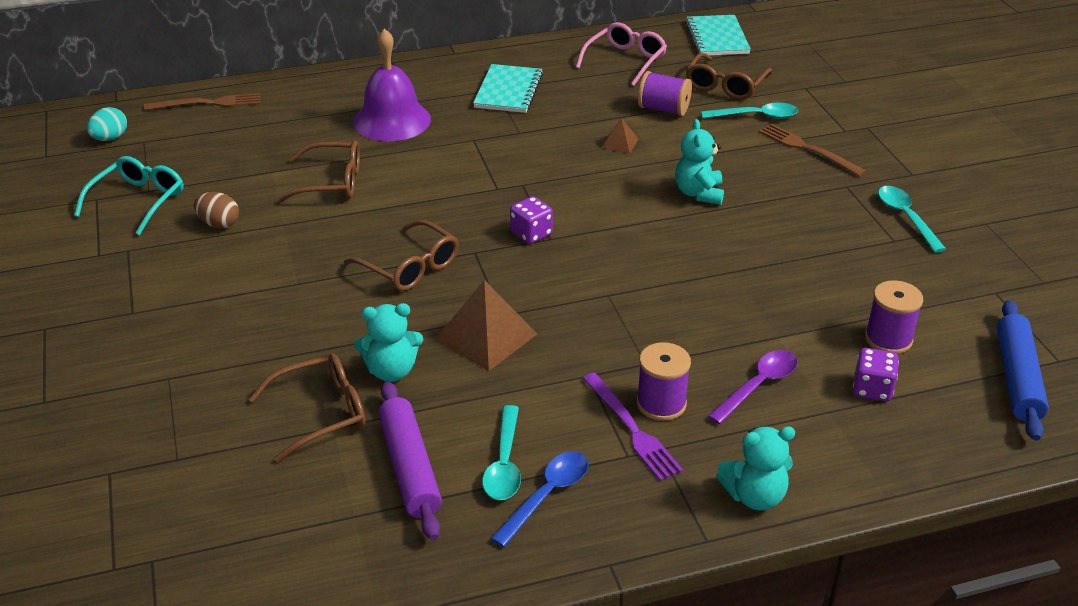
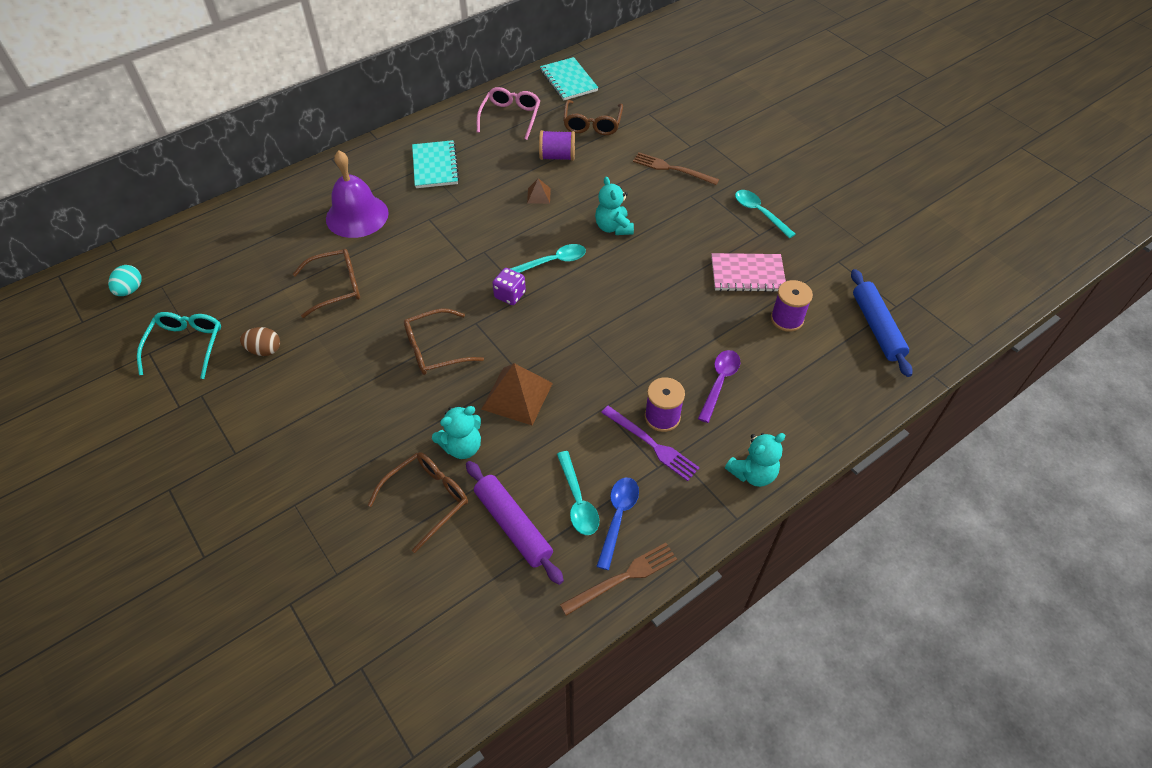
camera: 20 degrees left, 15 degrees up
(208, 103) = (197, 234): brown fork -> brown fork (623, 577)
(411, 267) = (434, 350): brown glasses -> brown glasses turned 135 degrees clockwise
(756, 116) = (625, 147): turquoise spoon -> turquoise spoon (553, 262)
(856, 279) = (747, 274): none -> pink notebook
(872, 389) = (792, 363): purple dice -> none

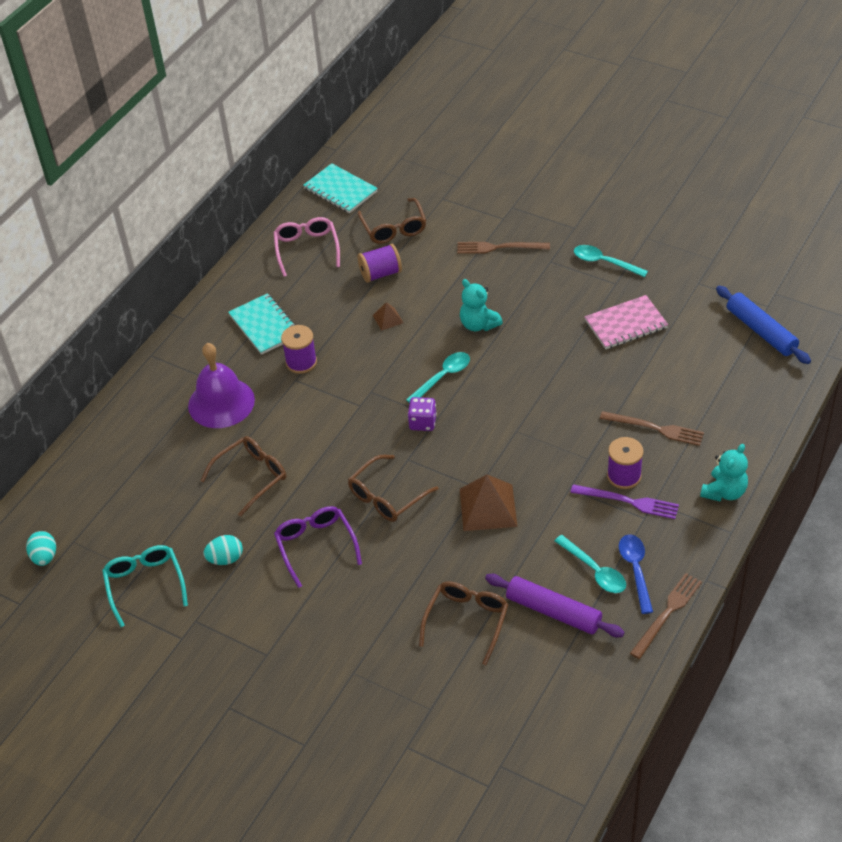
camera: 20 degrees left, 5 degrees down
(265, 350) = (225, 559): brown egg -> turquoise egg
(345, 369) = (315, 545): none -> purple glasses
(462, 446) = (468, 568): turquoise teddy bear -> none
(719, 382) = (655, 428): purple spoon -> brown fork
(787, 319) = (682, 352): purple spool -> purple spool (301, 362)

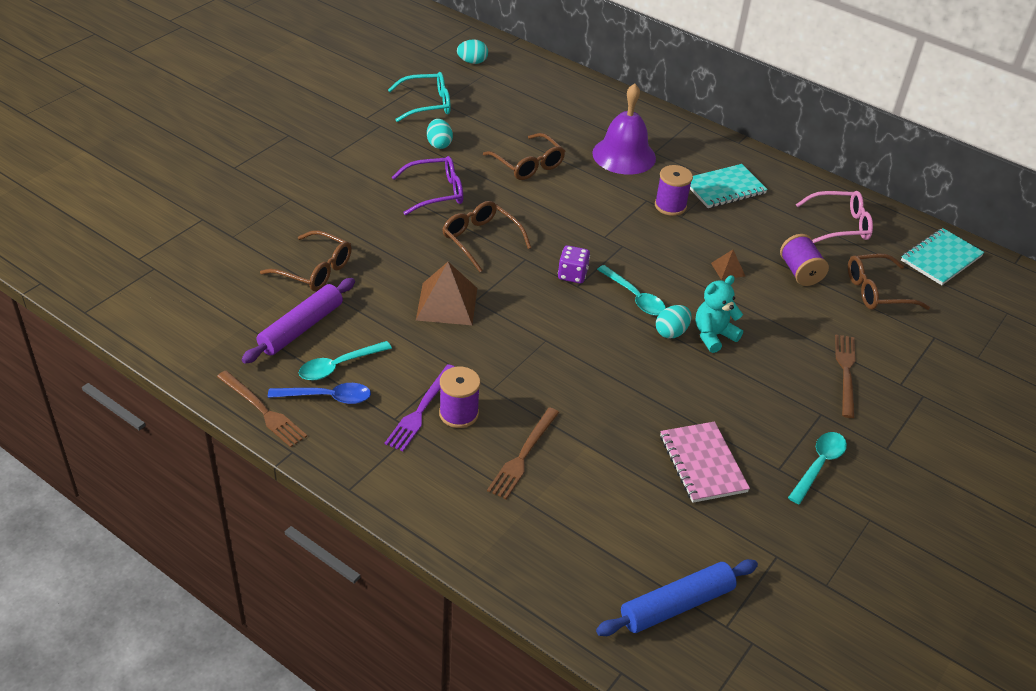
camera: 90 degrees right, 5 degrees down
(482, 350) = (671, 332): none -> turquoise egg
(724, 492) = (409, 497): turquoise teddy bear -> none

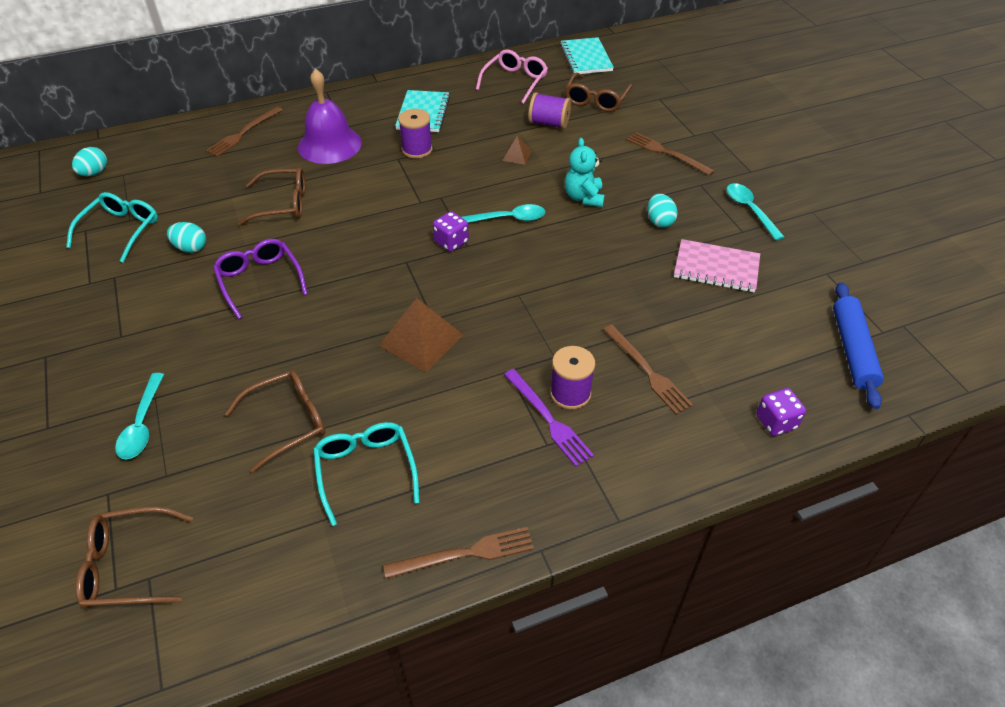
camera: 55 degrees left, 5 degrees up
(301, 328) = (365, 469): purple rolling pin -> turquoise glasses
(327, 397) = (483, 487): blue spoon -> none
(338, 366) = (445, 460): turquoise spoon -> turquoise spoon (142, 424)
(436, 192) = (259, 280): purple glasses -> purple glasses turned 45 degrees counterclockwise
(480, 239) = (354, 279): brown glasses -> brown glasses (127, 566)
(531, 566) = (776, 422): none -> purple dice
(589, 105) = (243, 133): none -> brown fork
(671, 332) = (563, 218): turquoise egg -> turquoise egg (659, 221)

